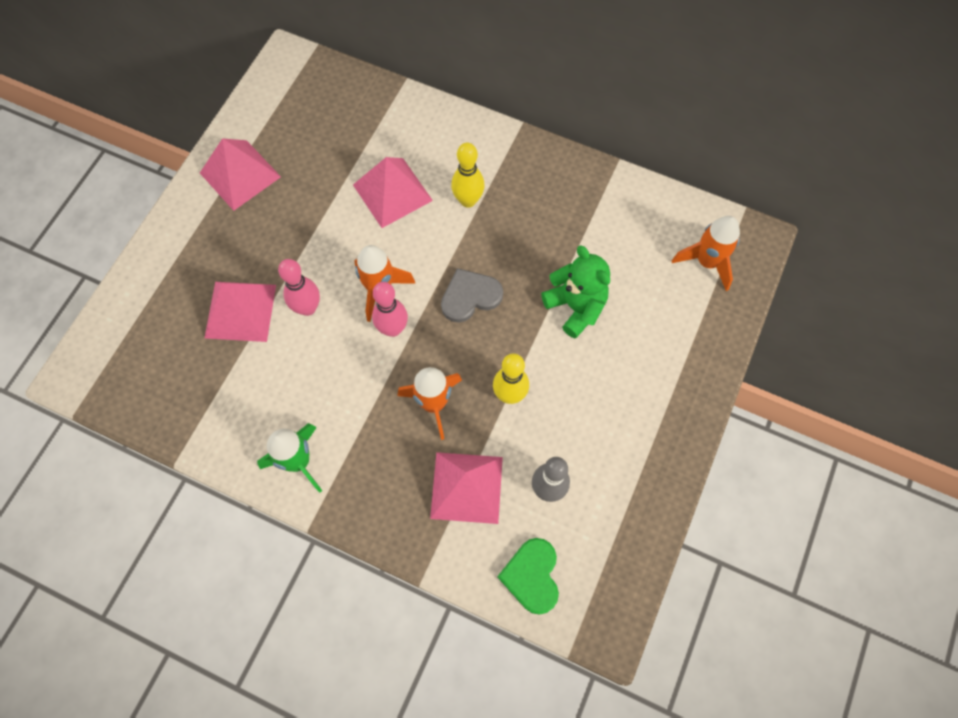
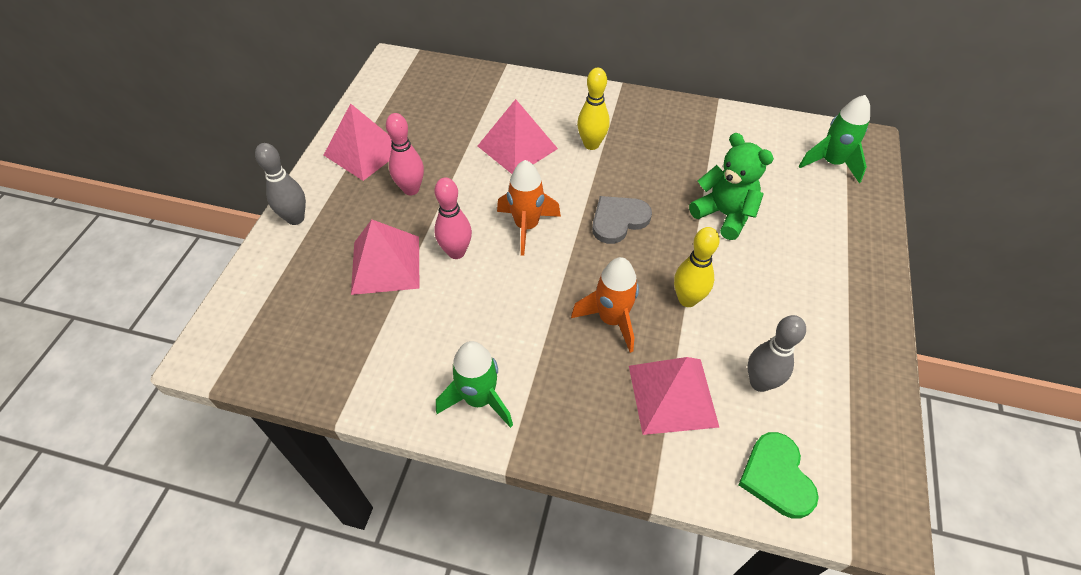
camera: 10 degrees left, 15 degrees down
(164, 245) = (295, 218): none -> grey bowling pin
(393, 329) = (549, 258): pink bowling pin -> pink bowling pin (411, 189)
(707, 262) = (831, 163): orange rocket -> green rocket

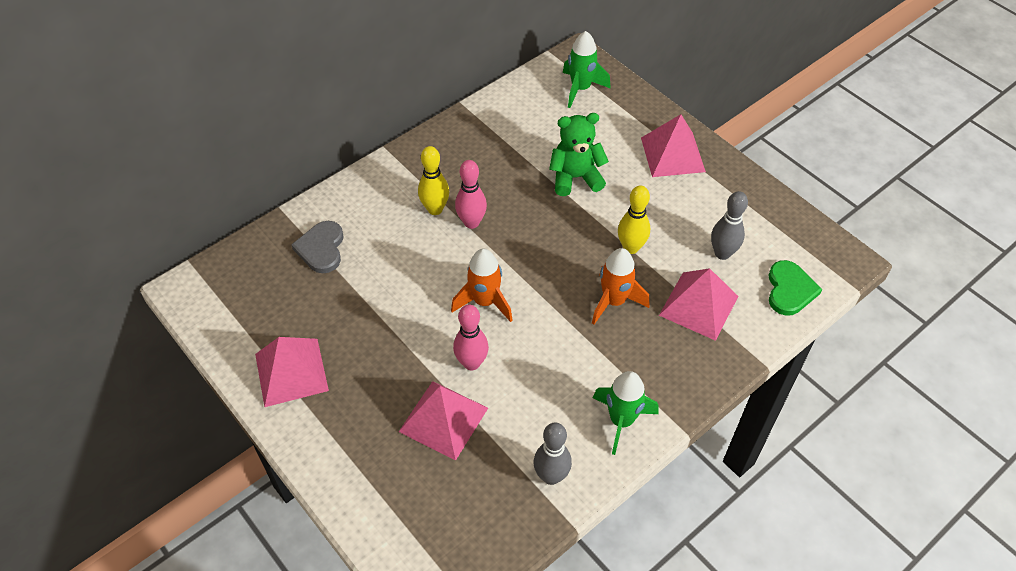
camera: 55 degrees left, 0 degrees up
(295, 218) = (329, 465): grey bowling pin -> grey bowling pin (551, 476)
(411, 189) = (372, 359): pink bowling pin -> pink bowling pin (471, 222)
(517, 147) = (392, 259): pink pyramid -> pink pyramid (673, 154)
(618, 220) = (528, 241): grey heart -> grey heart (321, 248)
(776, 477) = (789, 290): green heart -> green heart turned 105 degrees counterclockwise

